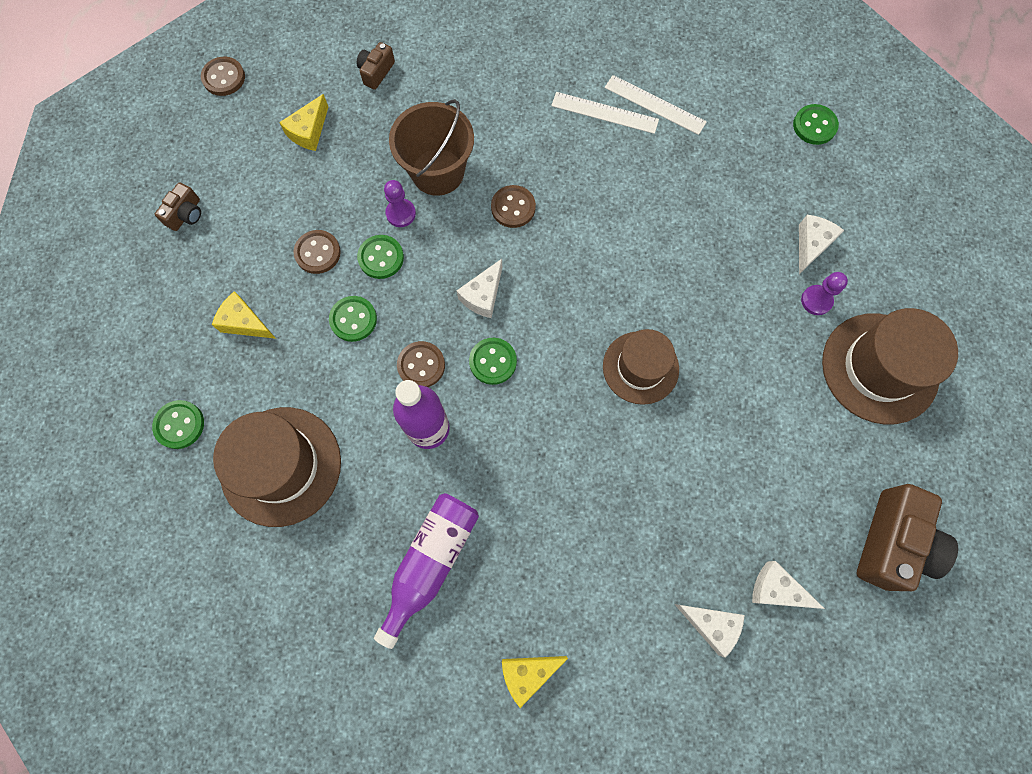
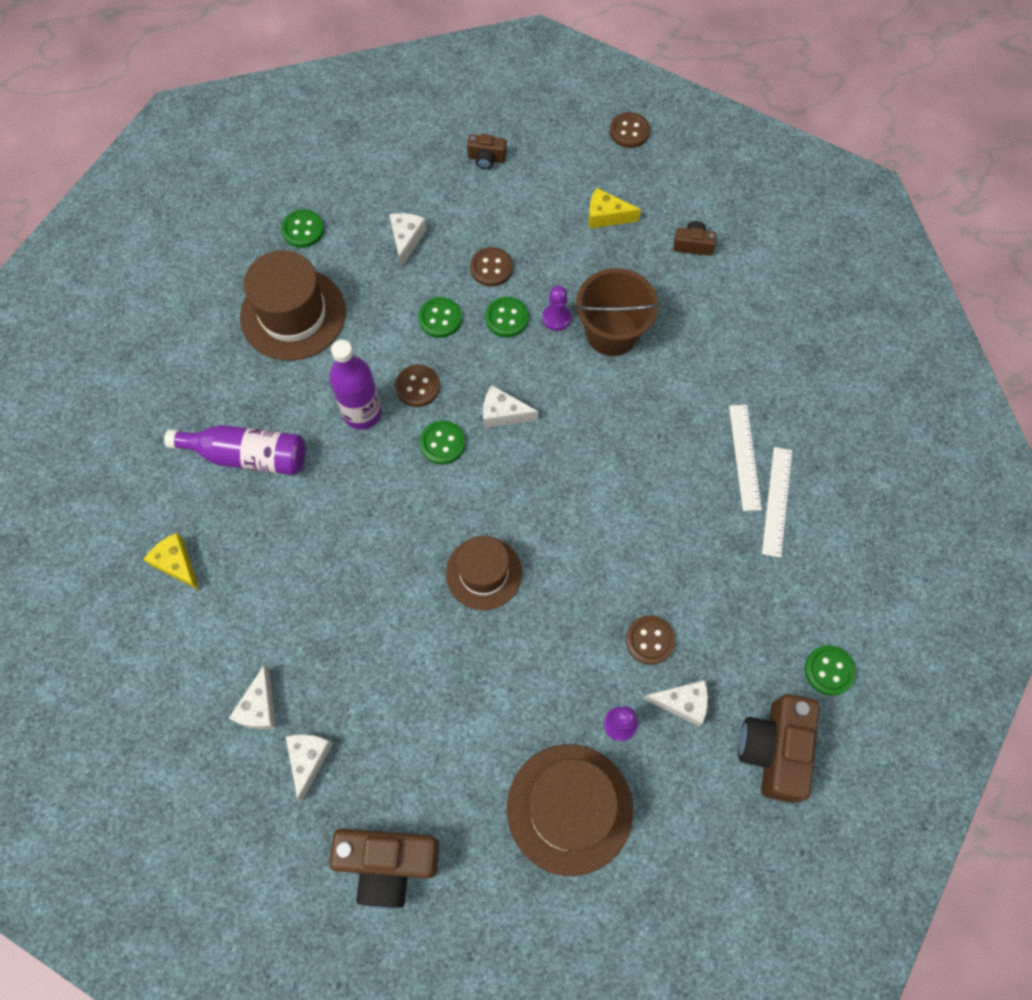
camera: 70 degrees right, 5 degrees down
(245, 322) = (406, 239): yellow cheese -> white cheese
(513, 207) = (603, 408): brown button -> brown button (650, 640)
(869, 191) = (774, 750): none -> brown camera

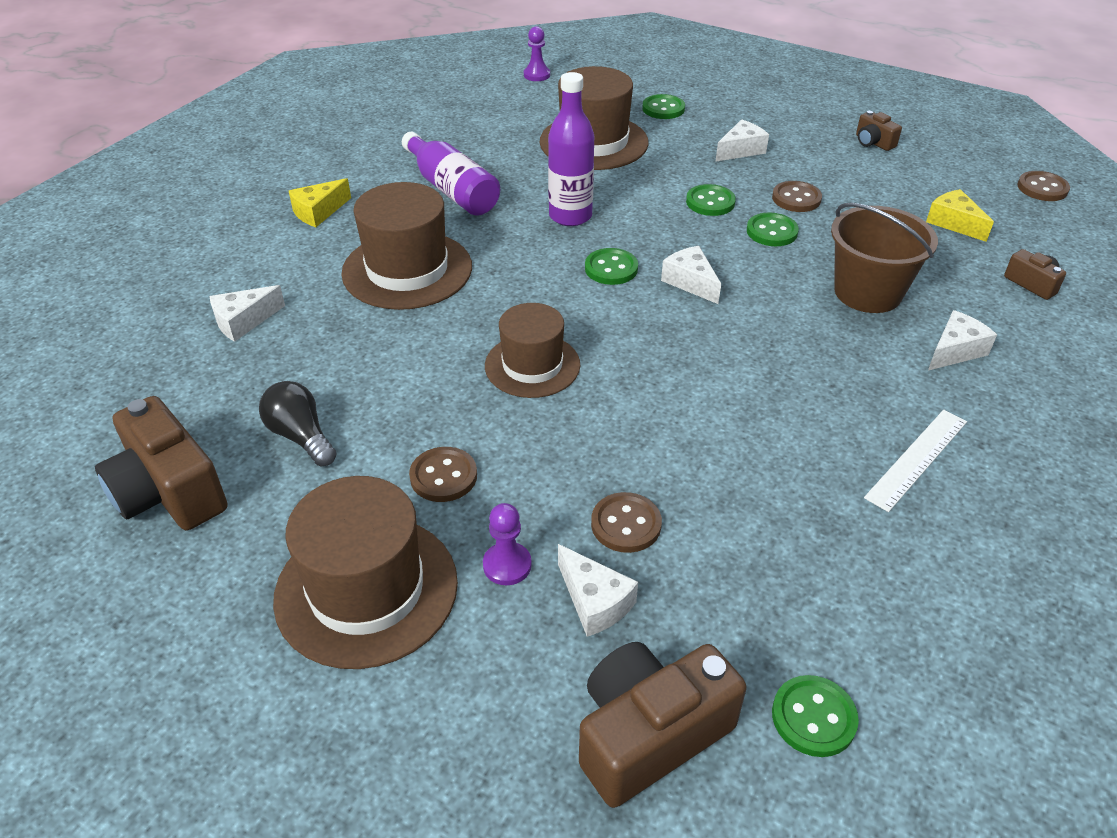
camera: 45 degrees right, 25 degrees down
(177, 564) = (318, 212): yellow cheese -> yellow cheese turned 135 degrees counterclockwise
(308, 759) = (225, 377): white cheese -> white cheese (955, 351)
(311, 563) = (407, 270): none -> brown hat
(413, 754) = (301, 436): none -> black light bulb
(417, 387) = (636, 227): brown button -> brown button (443, 476)
(556, 318) = (821, 255): purple pawn -> purple pawn (537, 75)
(776, 501) = (917, 518): white ruler -> none

